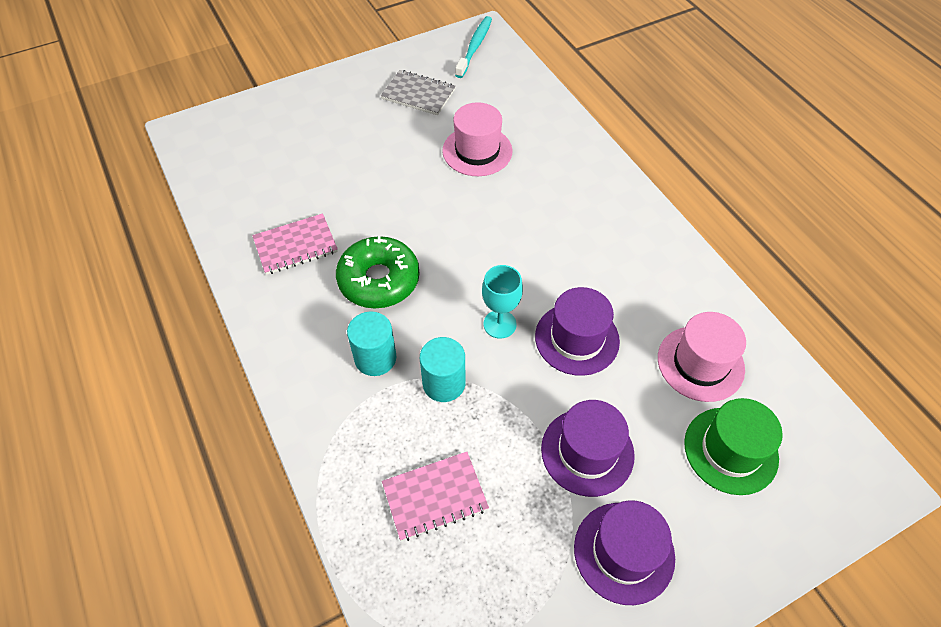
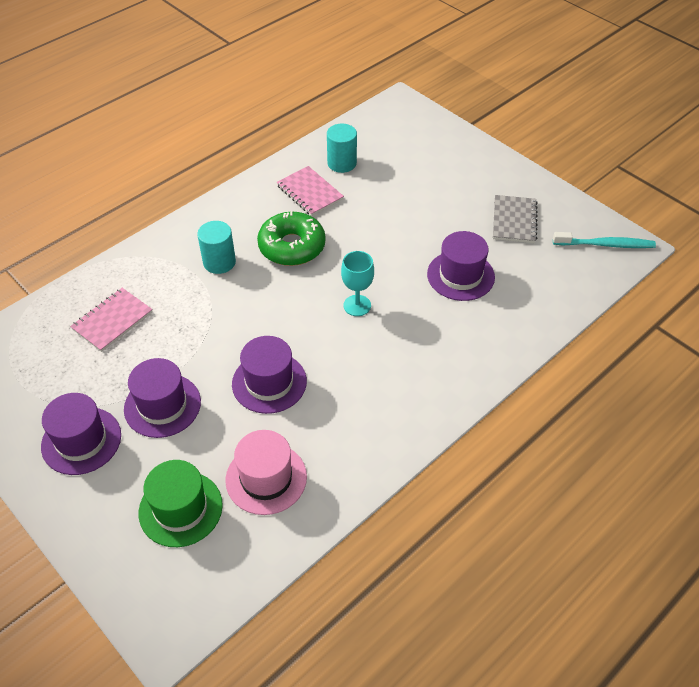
camera: 75 degrees right, 5 degrees down
(435, 496) = (112, 321): pink notebook -> pink notebook turned 75 degrees clockwise
(444, 383) = (206, 306): turquoise cylinder -> turquoise cylinder (342, 163)
(477, 151) = (460, 275): pink hat -> purple hat
(499, 324) = (270, 328): turquoise goblet -> turquoise goblet (357, 305)

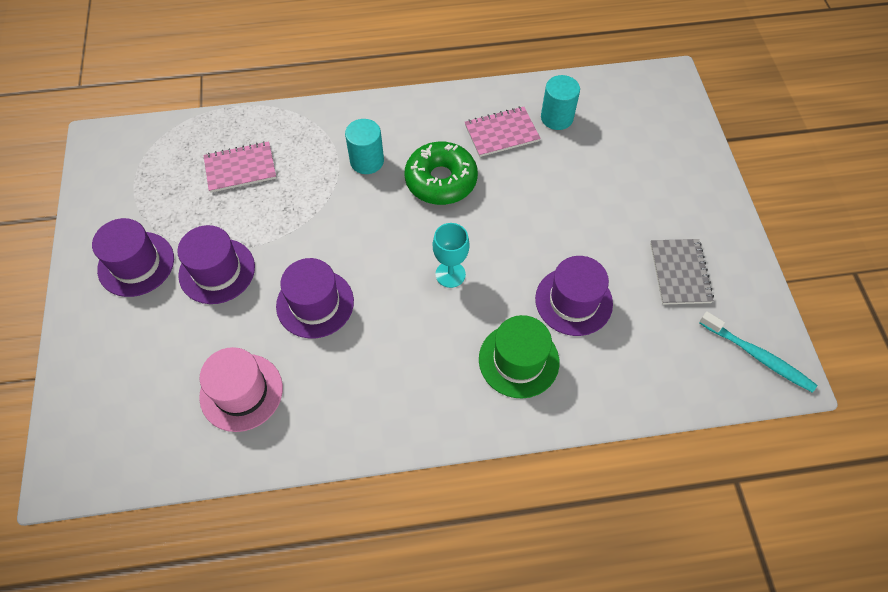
camera: 35 degrees right, 10 degrees up
(180, 508) = (158, 374): green hat -> green hat (518, 360)
(310, 192) = (501, 133): pink notebook -> pink notebook turned 75 degrees clockwise
(514, 220) = (679, 273): grey notebook -> grey notebook turned 45 degrees counterclockwise

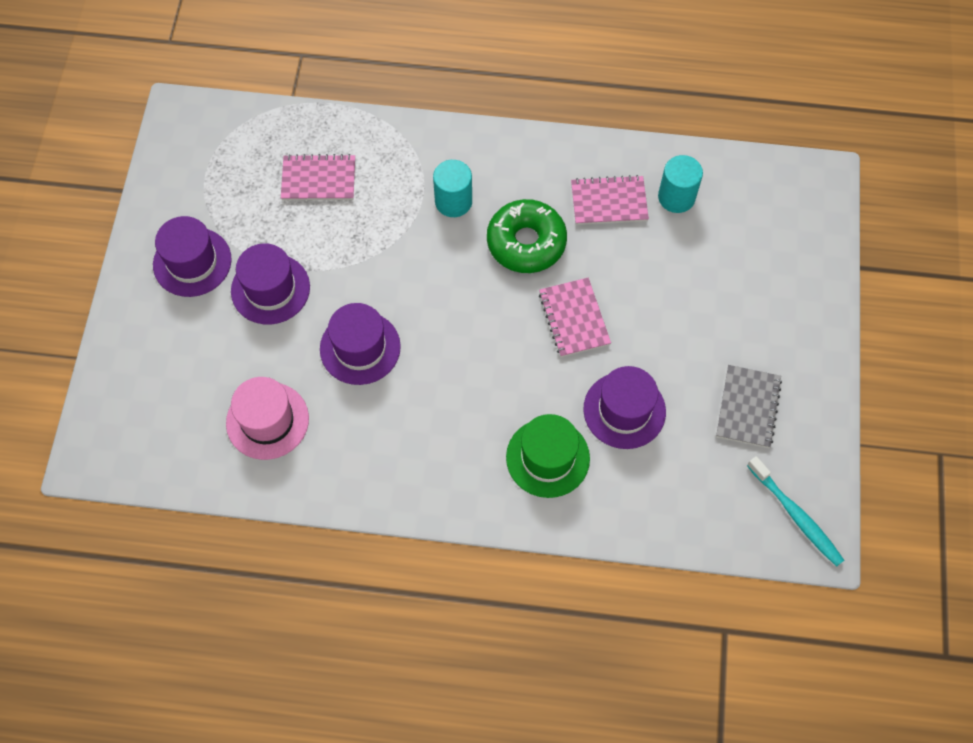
camera: 15 degrees right, 5 degrees up
(450, 274) = (505, 350): turquoise goblet -> none
(503, 233) = (574, 318): none -> pink notebook

